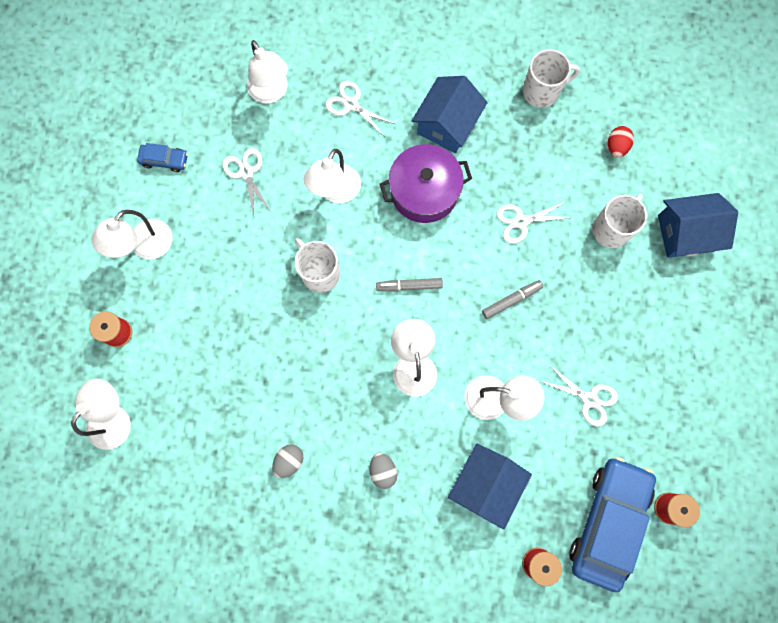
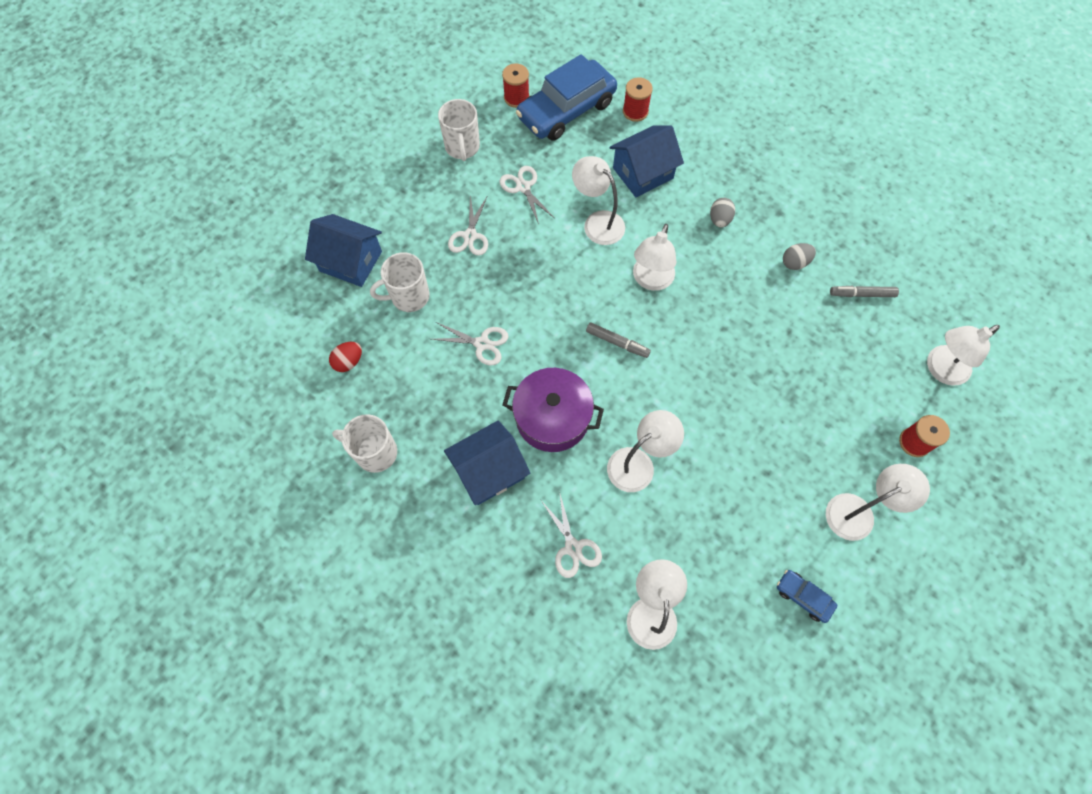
camera: 150 degrees left, 10 degrees down
(246, 172) = (720, 534): white scissors -> white scissors (470, 236)
(320, 273) = (693, 396): white mug -> white mug (462, 147)
(511, 300) = (535, 286): grey marker -> grey marker (862, 294)

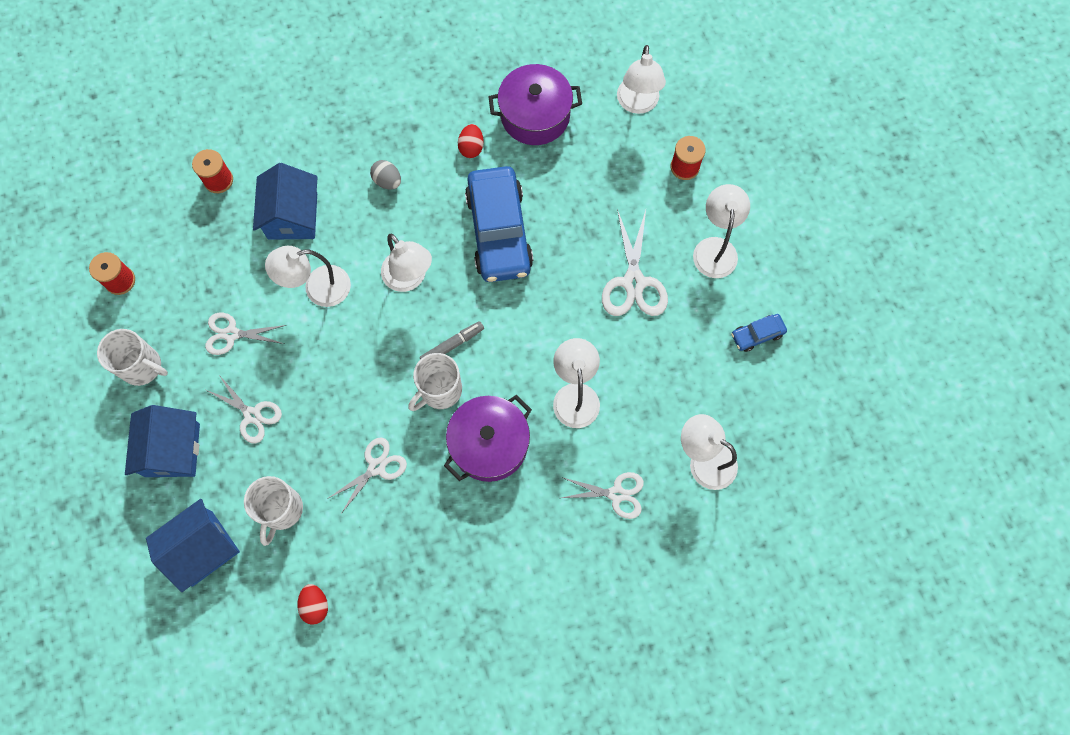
camera: 60 degrees left, 5 degrees up
(375, 452) = (426, 625): white mug -> white mug (440, 390)
(489, 471) = (506, 529): blue house -> blue house (172, 450)
(566, 110) = (170, 242): blue car -> blue car (499, 231)
(773, 457) = (633, 282): none -> white scissors
(795, 263) = (471, 147): grey egg -> red egg
(862, 294) = (535, 115): grey marker -> purple pot

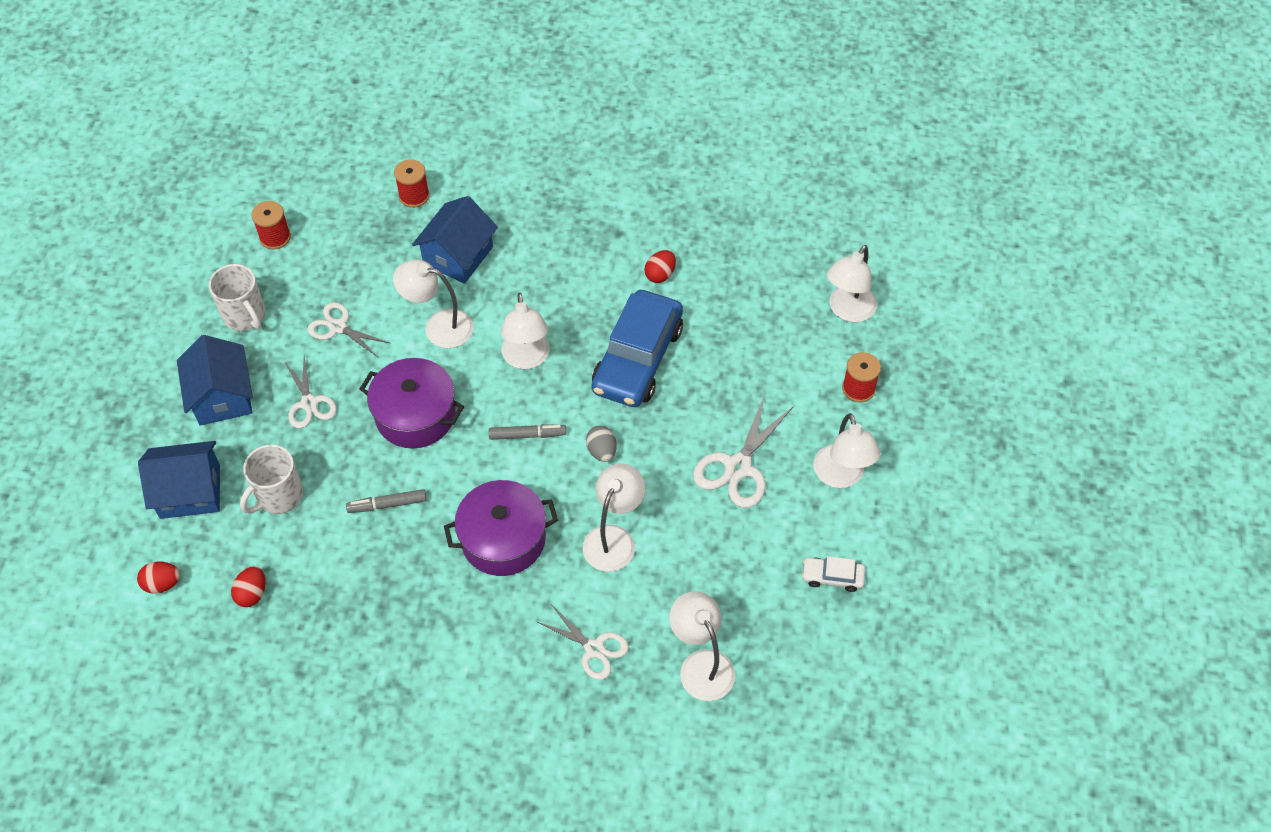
camera: 30 degrees right, 15 degrees down
(172, 450) = (222, 396): blue house -> blue house turned 45 degrees counterclockwise
(234, 640) = (162, 584): none -> red egg
(377, 467) = (387, 504): white scissors -> grey marker
(387, 181) = (563, 267): grey egg -> grey egg (601, 451)
(440, 390) = (489, 468): white mug -> none
(535, 115) = (739, 275): purple pot -> purple pot (415, 415)
(715, 248) = (841, 476): white lamp -> white lamp turned 135 degrees clockwise
(757, 334) = (832, 577): blue car -> white car

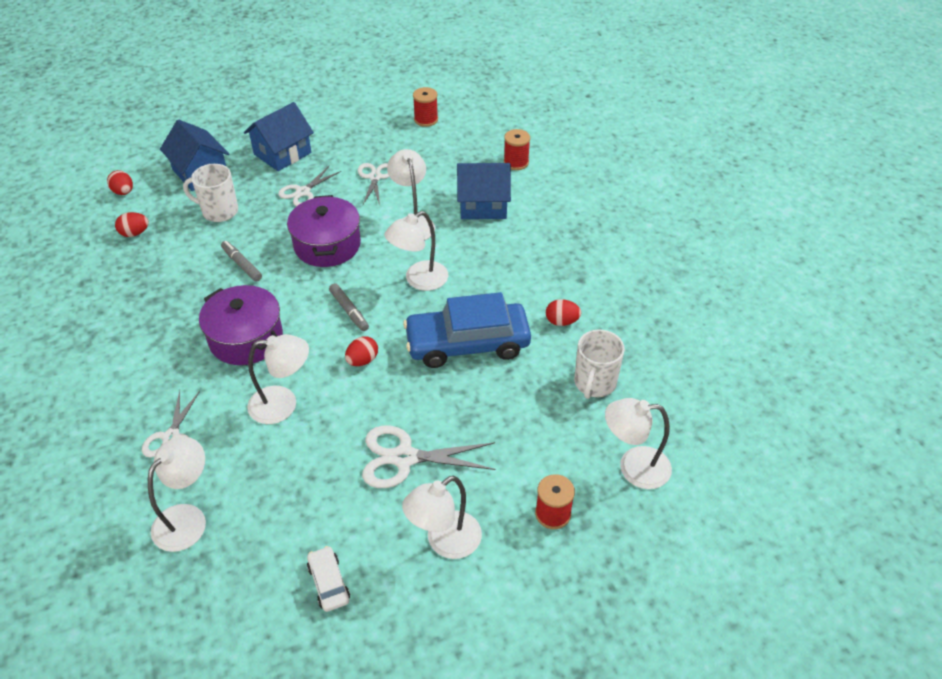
camera: 60 degrees right, 10 degrees down
(245, 316) = (353, 135): white mug -> white mug (594, 383)
(601, 451) = (362, 360): grey egg -> red egg

